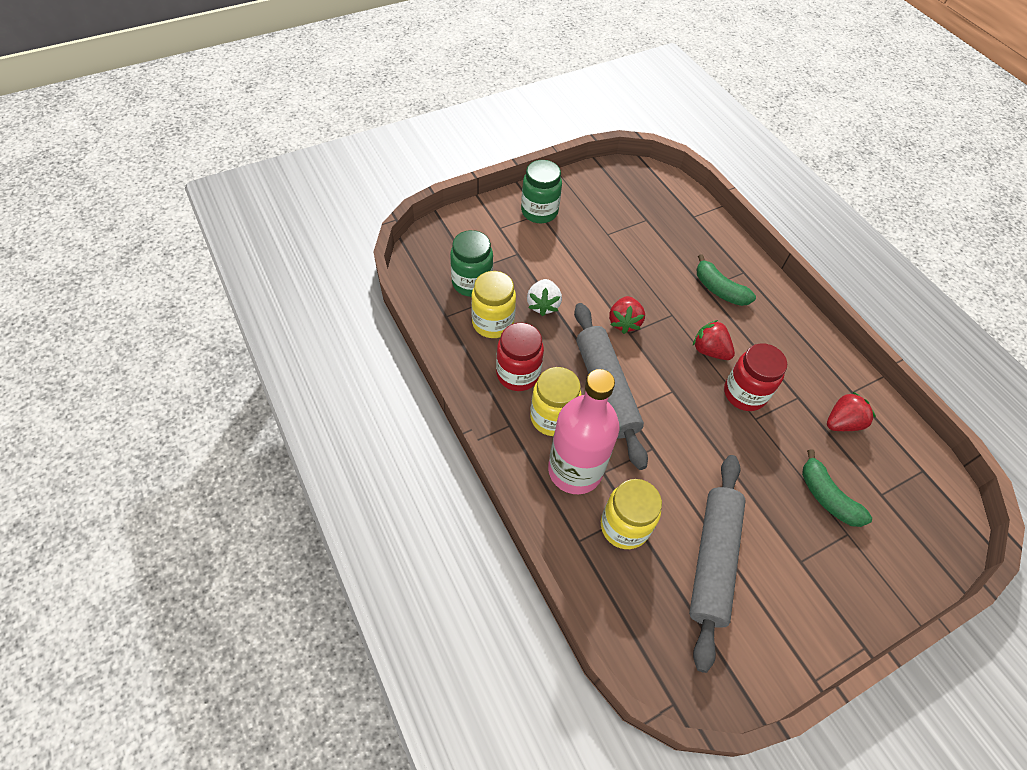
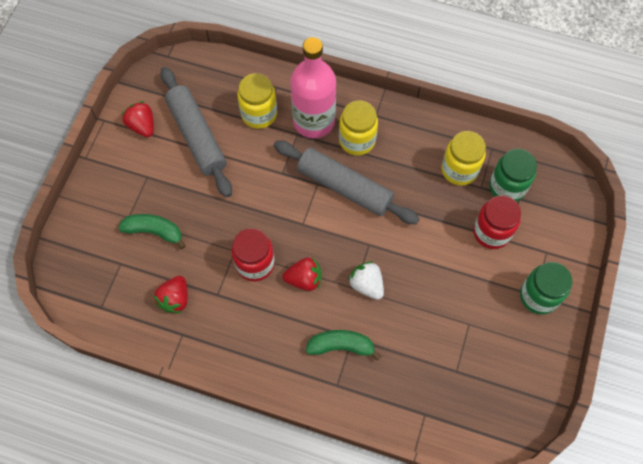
camera: 140 degrees right, 10 degrees up
(518, 374) = (405, 149): red jar -> red jar (491, 232)
(543, 305) = (444, 213): white strawberry -> white strawberry (366, 285)
(624, 322) = (380, 249): red strawberry -> red strawberry (142, 126)

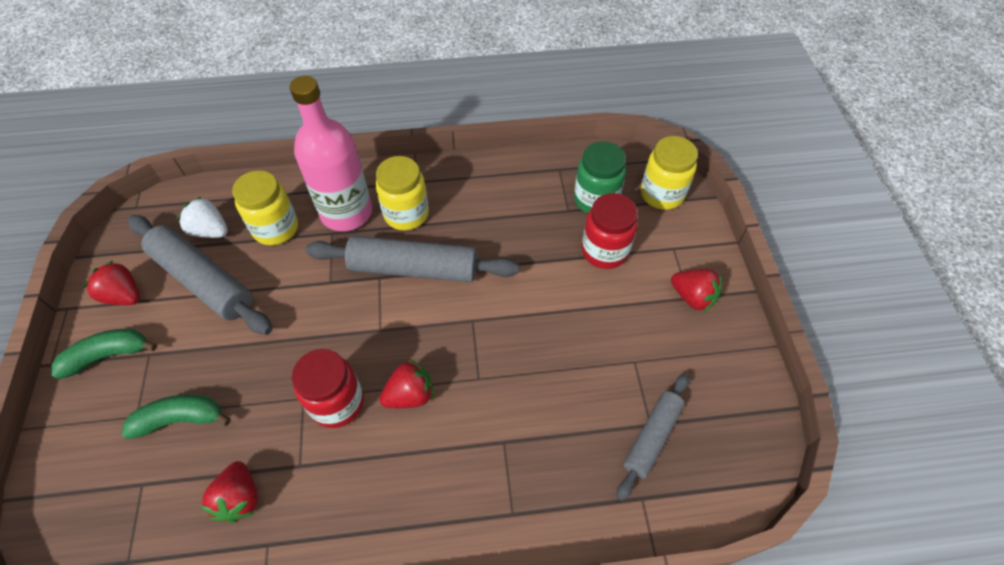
camera: 25 degrees left, 10 degrees down
(341, 346) = (494, 459): green banana -> green banana (108, 356)
(366, 285) = (491, 368): white strawberry -> white strawberry (210, 231)
(452, 380) = (652, 437): none -> grey rolling pin
(459, 170) = (536, 202): yellow jar -> yellow jar (661, 194)
(538, 296) = (692, 297): green jar -> red strawberry

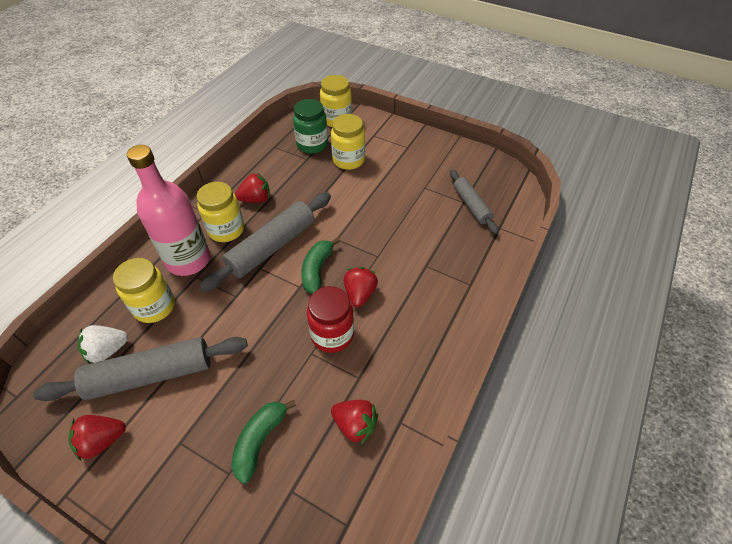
camera: 55 degrees left, 5 degrees down
(108, 356) = (151, 476): green banana -> green banana (317, 270)
(604, 251) = (348, 160): red jar -> yellow jar
(692, 297) = (408, 146): red strawberry -> red strawberry (256, 199)

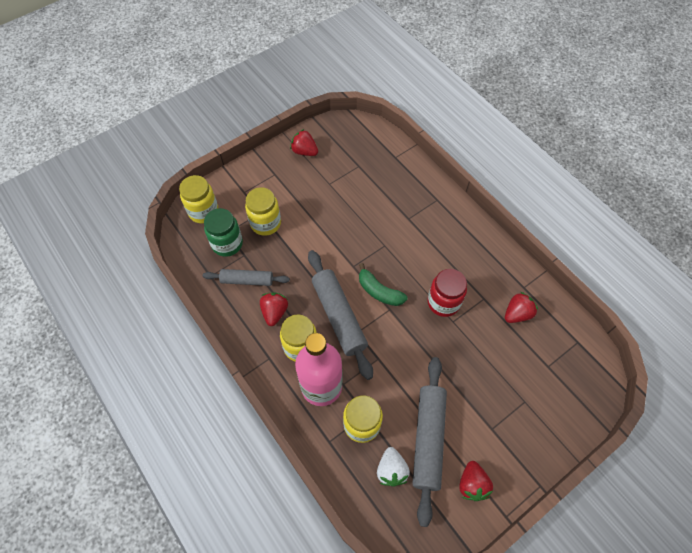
camera: 65 degrees left, 10 degrees up
(260, 441) = (508, 375): green banana -> none
(360, 294) = (415, 271): red strawberry -> red strawberry (304, 151)
(471, 205) = (365, 163): grey rolling pin -> grey rolling pin (247, 280)

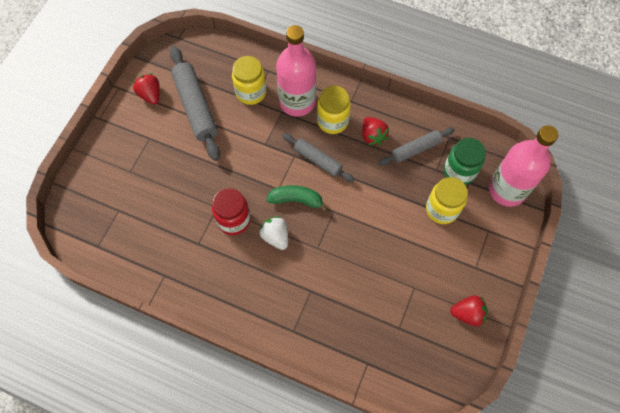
camera: 150 degrees right, 5 degrees up
(203, 211) = (507, 190): yellow jar -> pink bottle
(339, 316) = (318, 160): grey rolling pin -> grey rolling pin, size x0.60
(391, 470) = (213, 75): white strawberry -> white strawberry (275, 236)
(517, 314) = (162, 244): red strawberry -> none

